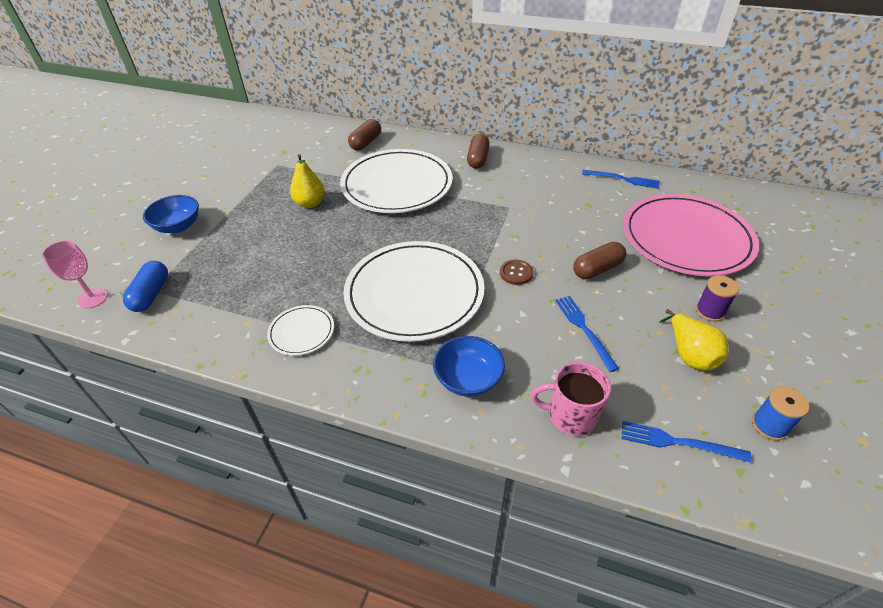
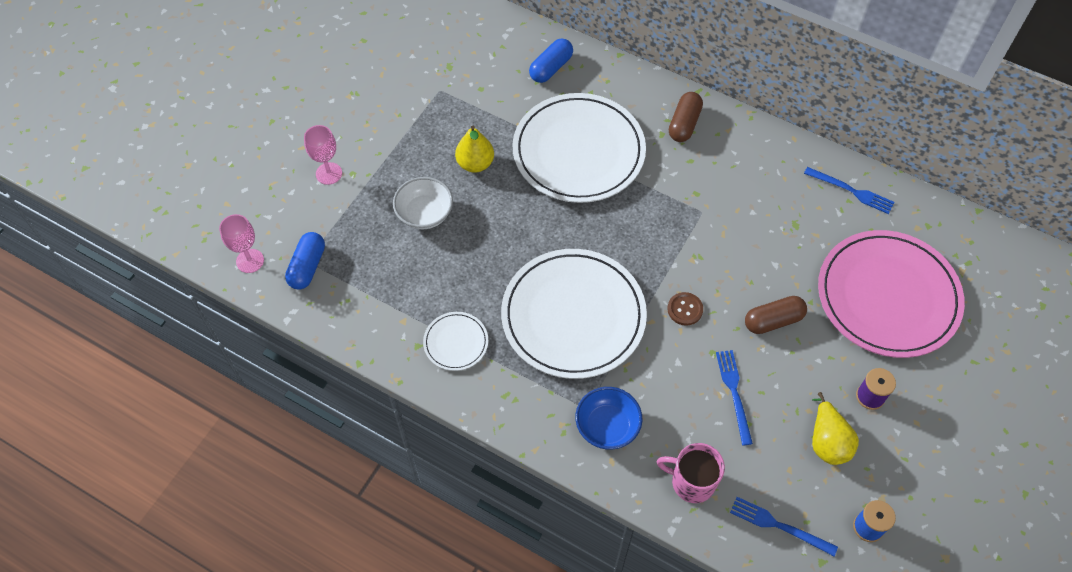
camera: 10 degrees right, 15 degrees up
(178, 226) = (329, 173): blue bowl -> pink goblet
(266, 241) = (424, 214): none -> white bowl
(366, 143) = (551, 68): brown capsule -> blue capsule

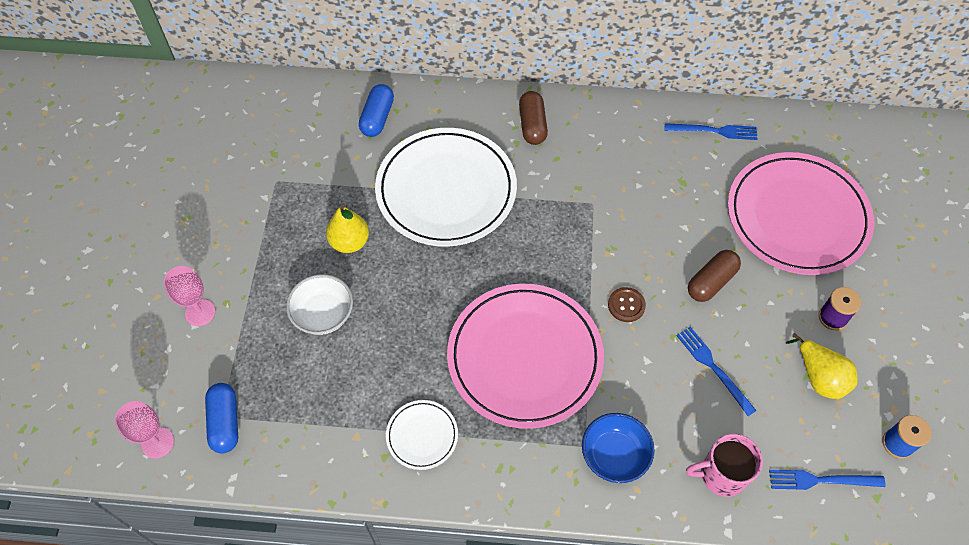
camera: 25 degrees left, 0 degrees up
(573, 316) = (525, 357): white plate -> pink plate

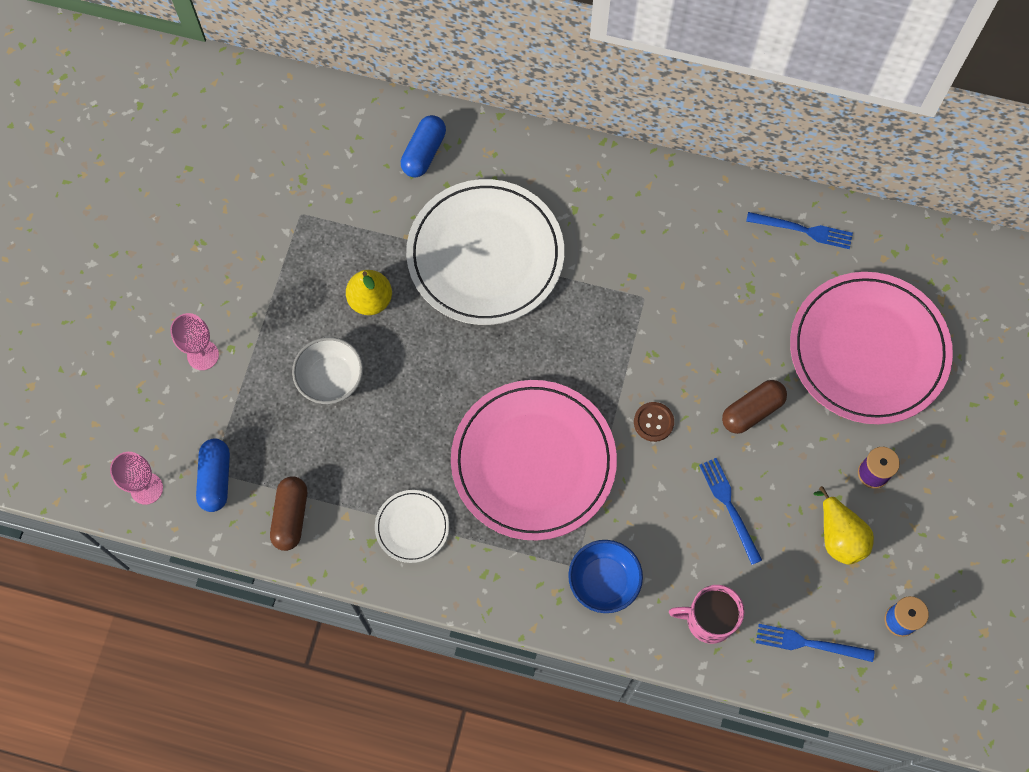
camera: 10 degrees right, 10 degrees up
(532, 125) = (597, 190): brown capsule -> brown capsule (291, 517)

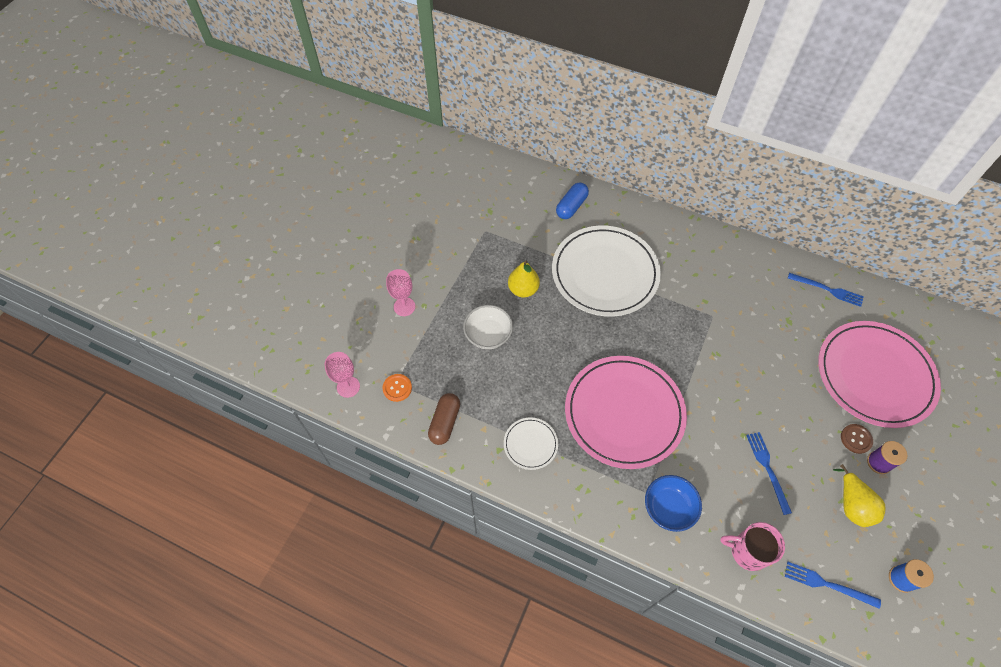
camera: 10 degrees right, 10 degrees down
(216, 479) = (397, 388): blue capsule -> orange button
(653, 422) = (714, 400): brown button -> brown button (856, 439)
(752, 411) = (787, 403): brown capsule -> none

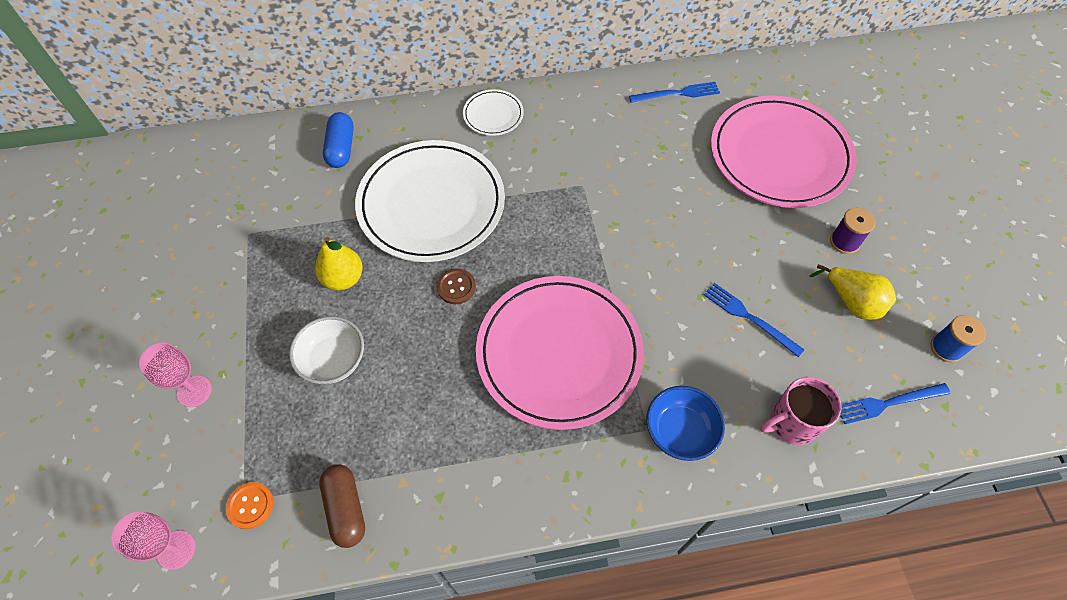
camera: 35 degrees left, 0 degrees up
(530, 444) = (474, 463): white plate -> white plate (493, 115)
(856, 439) = (808, 231): brown button -> brown button (456, 287)

